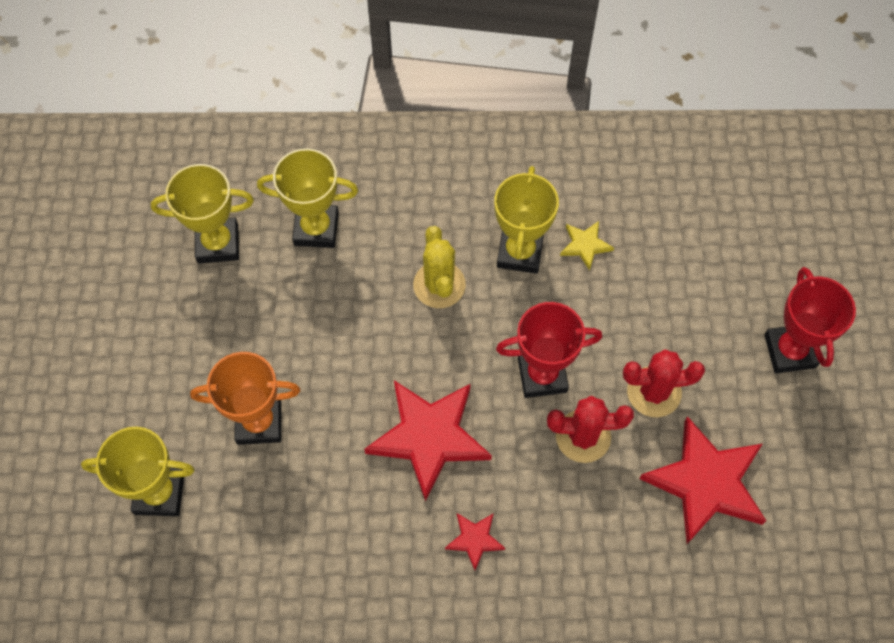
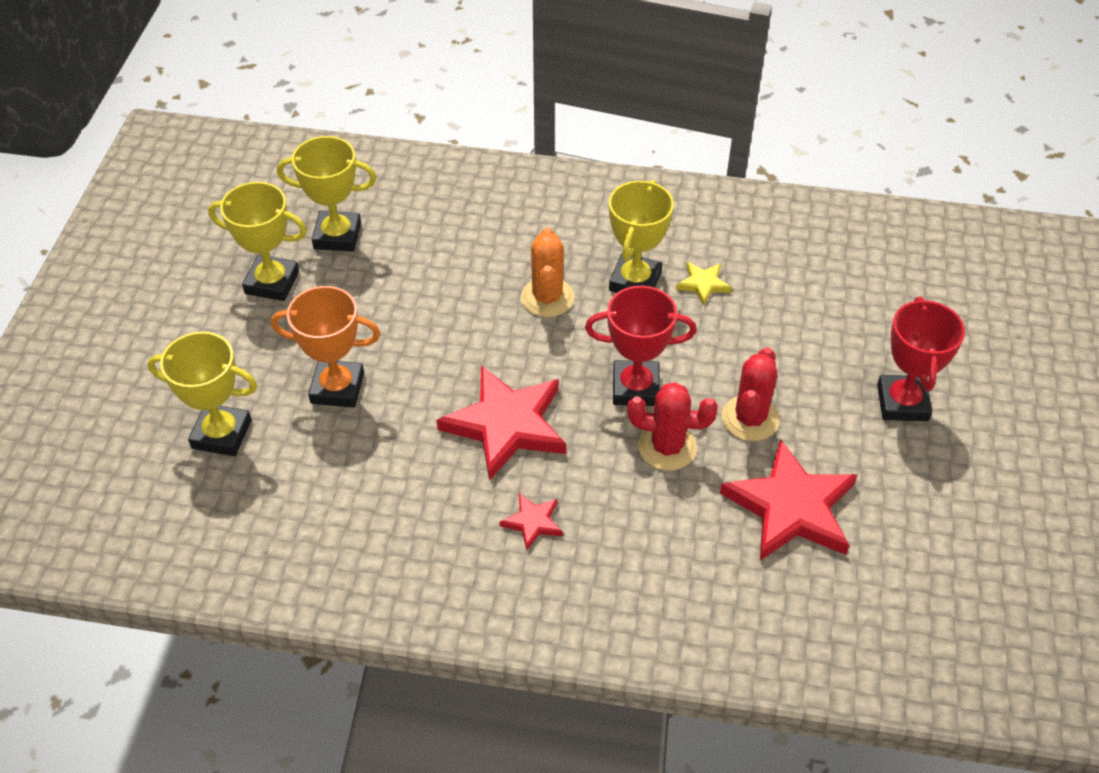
camera: 10 degrees right, 15 degrees down
(316, 229) = (436, 236): yellow trophy -> yellow trophy (272, 282)
(439, 285) = (547, 298): yellow cactus -> orange cactus
(654, 392) = (750, 418): red cactus -> red cactus turned 75 degrees counterclockwise

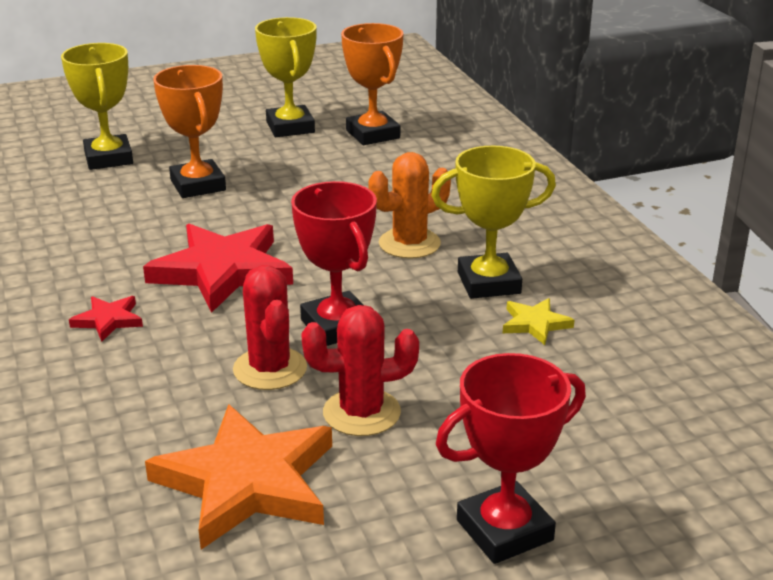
camera: 60 degrees right, 20 degrees down
(337, 236) = (373, 134): yellow trophy -> orange trophy
(791, 507) = (247, 482): red star -> orange star

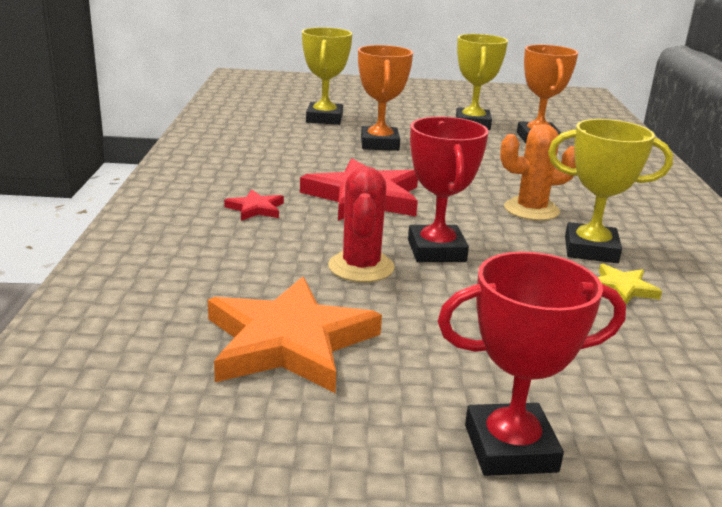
camera: 20 degrees right, 5 degrees down
(361, 413) = (422, 316): red cactus -> none

